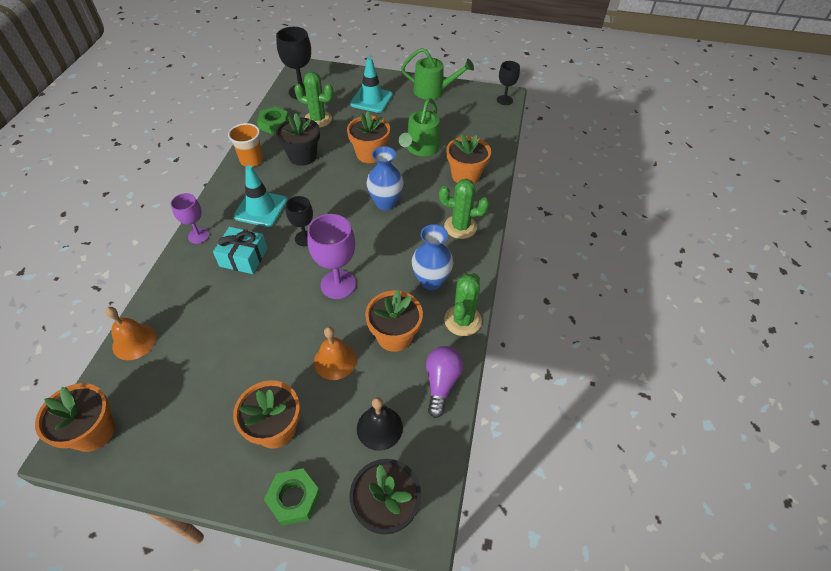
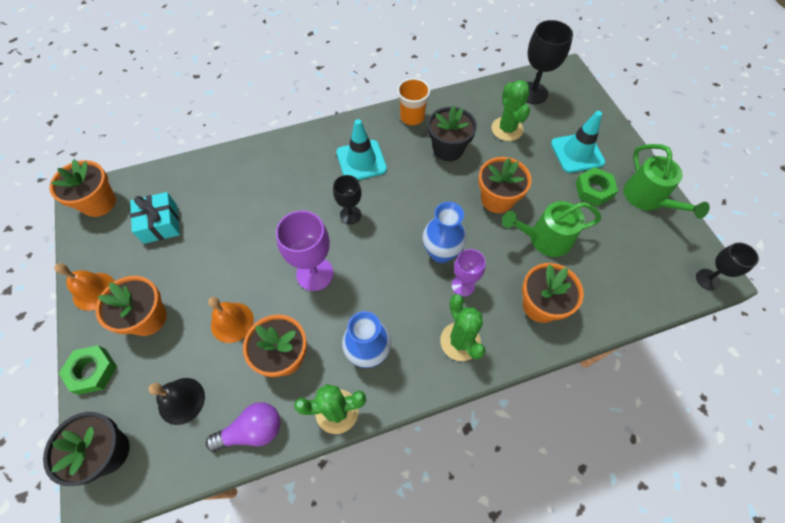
camera: 60 degrees right, 10 degrees up
(134, 341) = (181, 172): orange bell -> orange bell (94, 291)
(198, 236) = (303, 140): purple goblet -> purple goblet (463, 285)
(243, 257) = (300, 185): turquoise gift -> turquoise gift (160, 224)
(274, 124) = (470, 102): green nut -> green nut (594, 190)

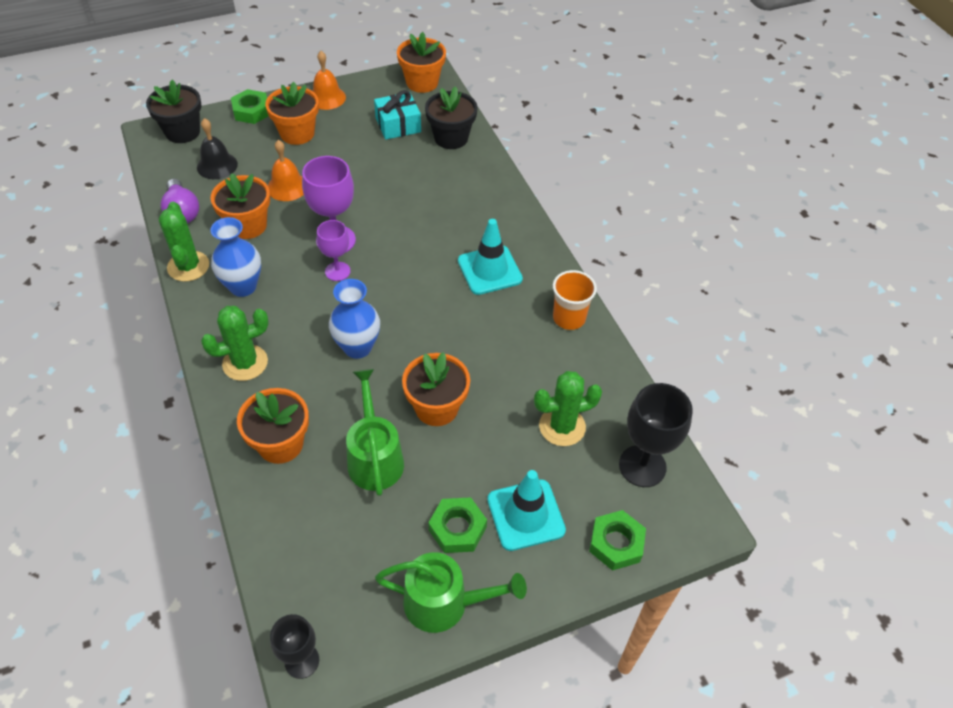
camera: 85 degrees right, 10 degrees down
(350, 215) = (410, 264): black goblet -> none
(448, 149) = (517, 356): black flower pot -> black flower pot (451, 138)
(463, 285) = (313, 367): purple goblet -> purple goblet (337, 271)
(588, 111) = (616, 543): none -> green nut
(647, 198) = (444, 603): green watering can -> green watering can turned 150 degrees counterclockwise

